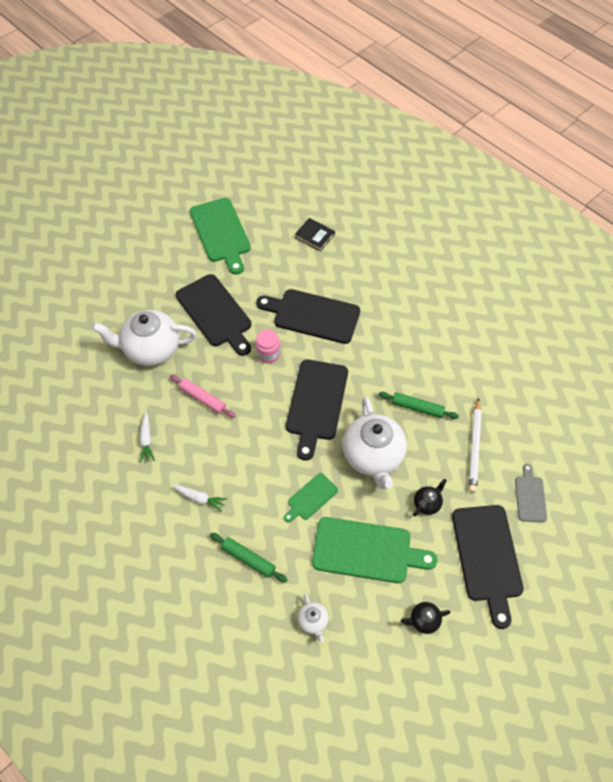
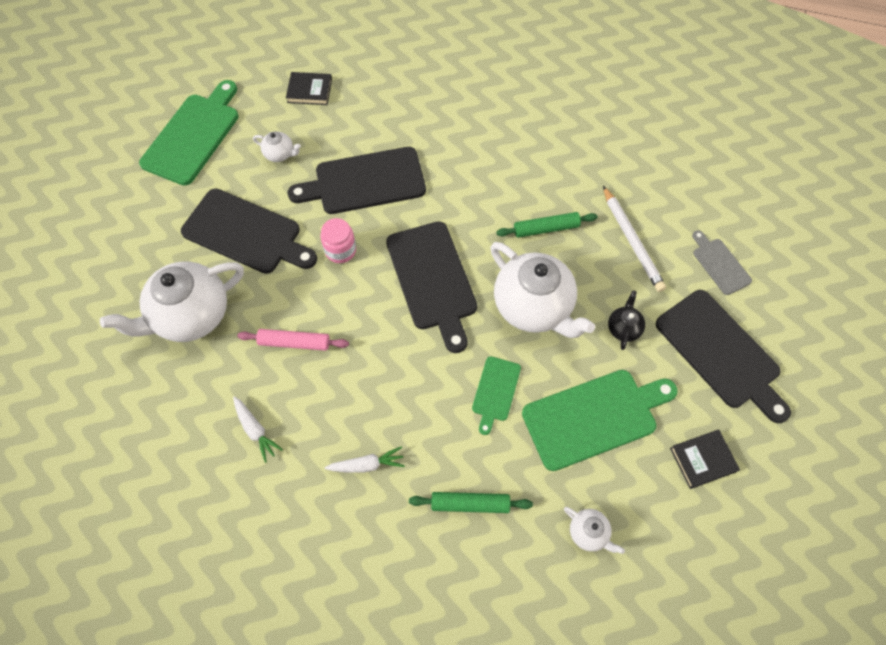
camera: 30 degrees left, 5 degrees up
(221, 233) = (193, 135): green cutting board -> green cutting board turned 105 degrees counterclockwise
(268, 271) = (280, 154): none -> white teapot
(423, 620) = (702, 460): black teapot -> black book

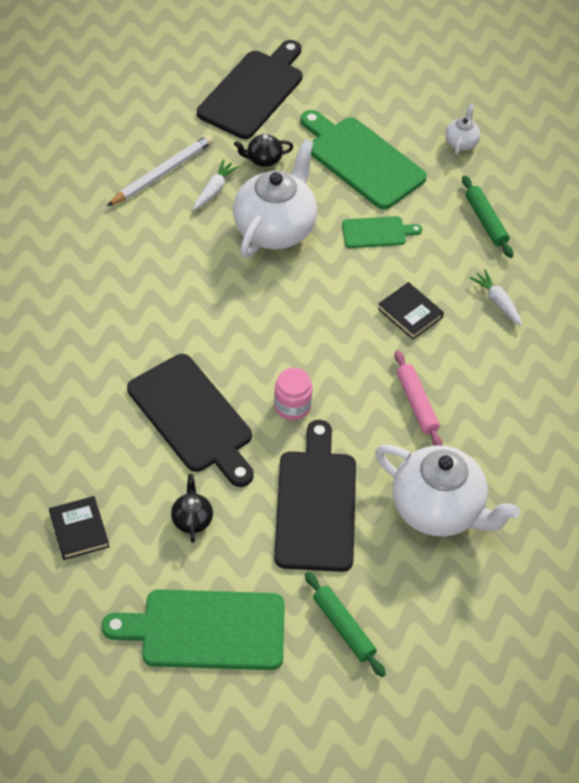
camera: 115 degrees left, 10 degrees down
(255, 430) = (519, 398): white carrot -> white carrot (214, 189)
(280, 154) = (192, 519): white teapot -> black teapot
(433, 280) = (286, 315): black cutting board -> none
(546, 229) = (180, 241): green rolling pin -> green rolling pin (344, 627)
(702, 460) = (359, 87): black book -> black book (410, 313)
(719, 264) = (159, 106): grey cutting board -> none

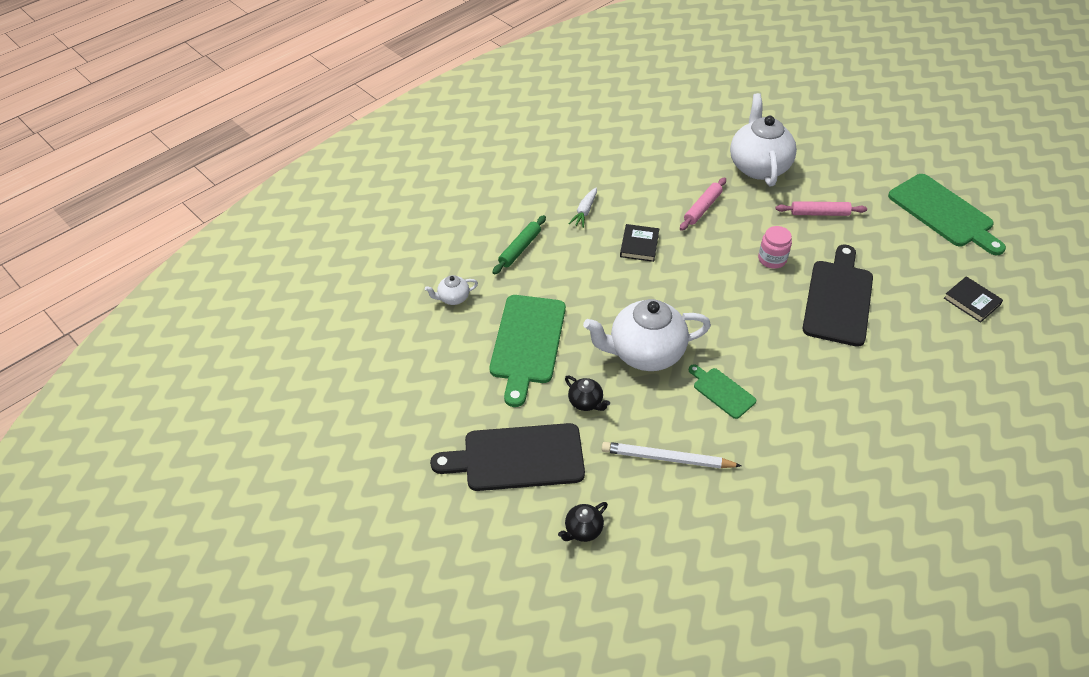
camera: 125 degrees left, 5 degrees down
(79, 530) = (971, 301): black book -> black book turned 75 degrees counterclockwise
(192, 519) = (897, 257): black teapot -> black teapot (583, 530)
(214, 189) = (648, 413): white carrot -> none
(315, 504) = (819, 213): black cutting board -> pink rolling pin
(344, 627) = (869, 166): green rolling pin -> none
(377, 232) = (589, 297): green cutting board -> green cutting board (722, 391)

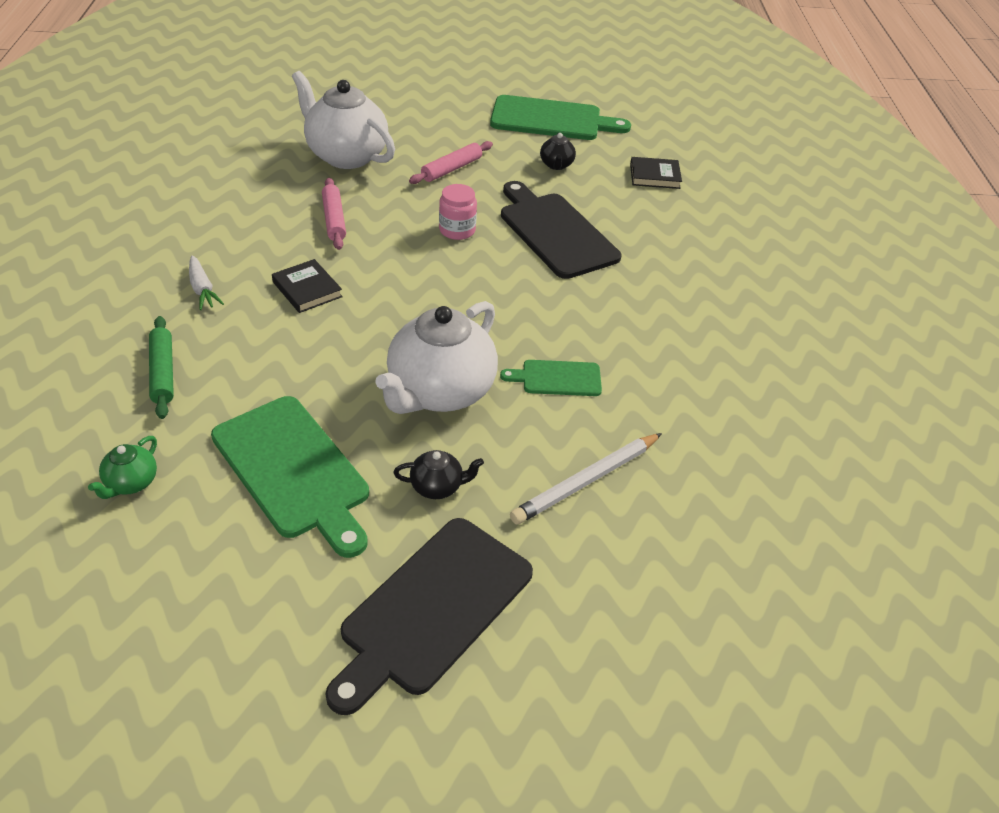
camera: 50 degrees left, 5 degrees down
(453, 298) = (131, 483): white teapot -> green teapot
(583, 530) = (596, 627): black teapot -> black teapot (556, 165)

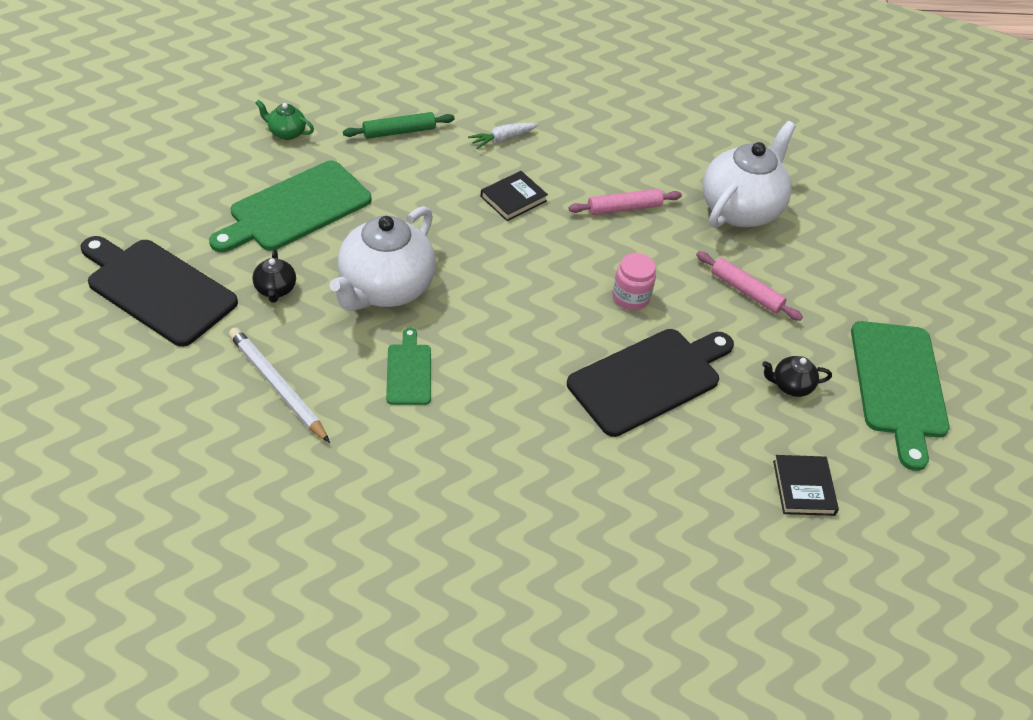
camera: 85 degrees right, 5 degrees up
(439, 392) = (385, 288): white teapot -> white teapot turned 90 degrees counterclockwise

